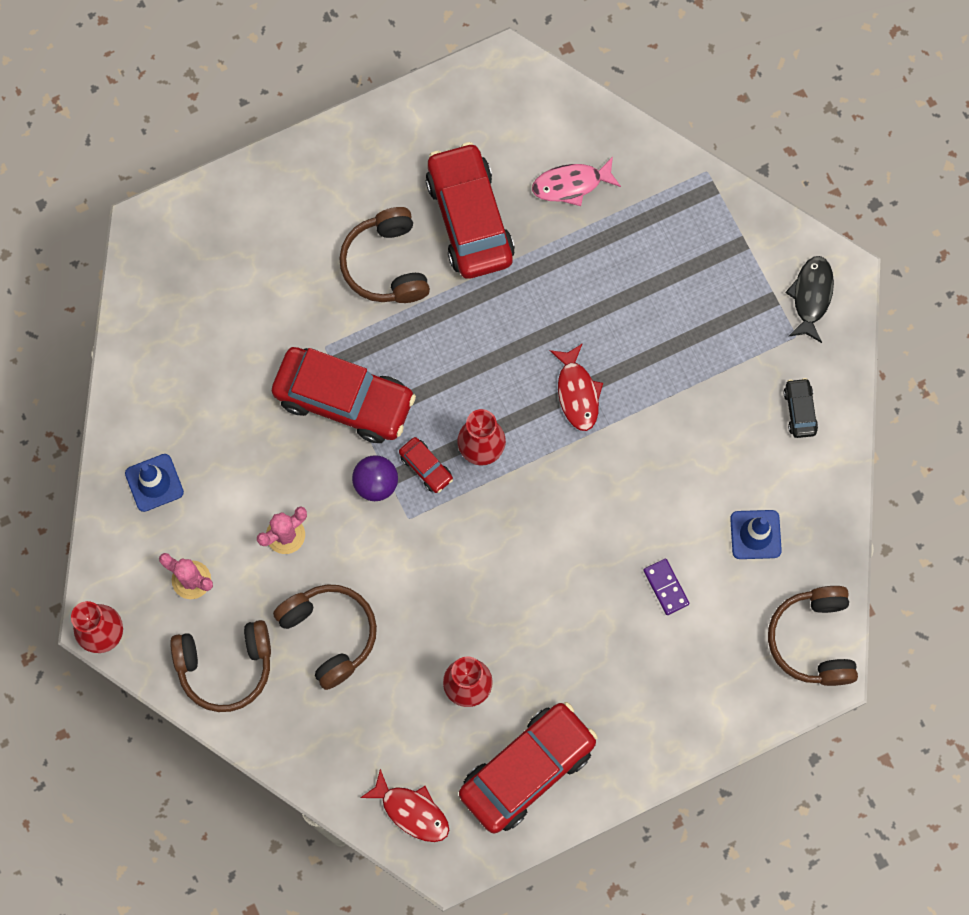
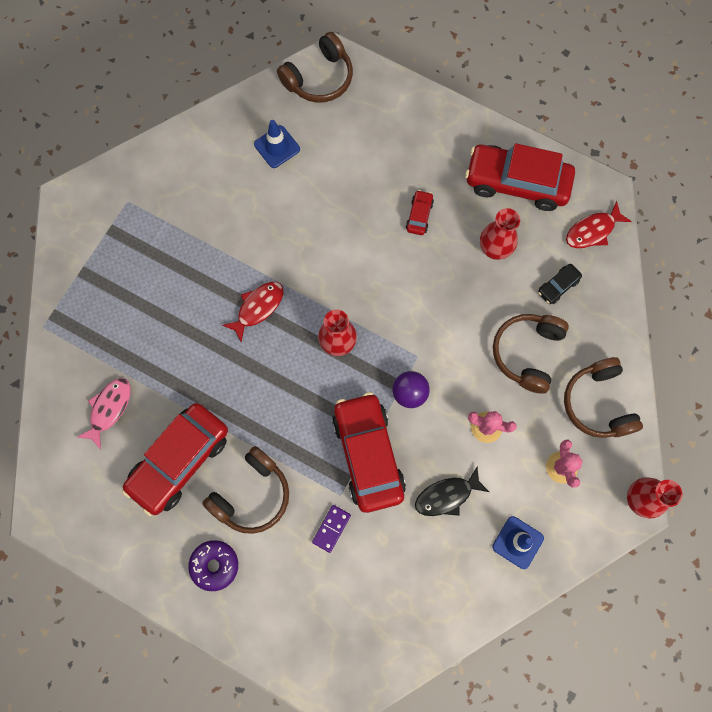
camera: 125 degrees left, 0 degrees up
(225, 667) = (598, 403): brown headphones -> brown headphones turned 150 degrees counterclockwise
(344, 189) = (214, 565): none -> purple donut
(411, 811) = (592, 231): red fish -> red fish turned 120 degrees counterclockwise
(426, 467) = (375, 369): red car -> red car (419, 215)
(571, 184) = (109, 409): pink fish -> pink fish turned 105 degrees counterclockwise
(666, 587) = (347, 176): purple domino -> purple domino (331, 528)
(799, 411) = (178, 169): black car -> black car (558, 286)
(811, 296) = (93, 208): black fish -> black fish (446, 496)

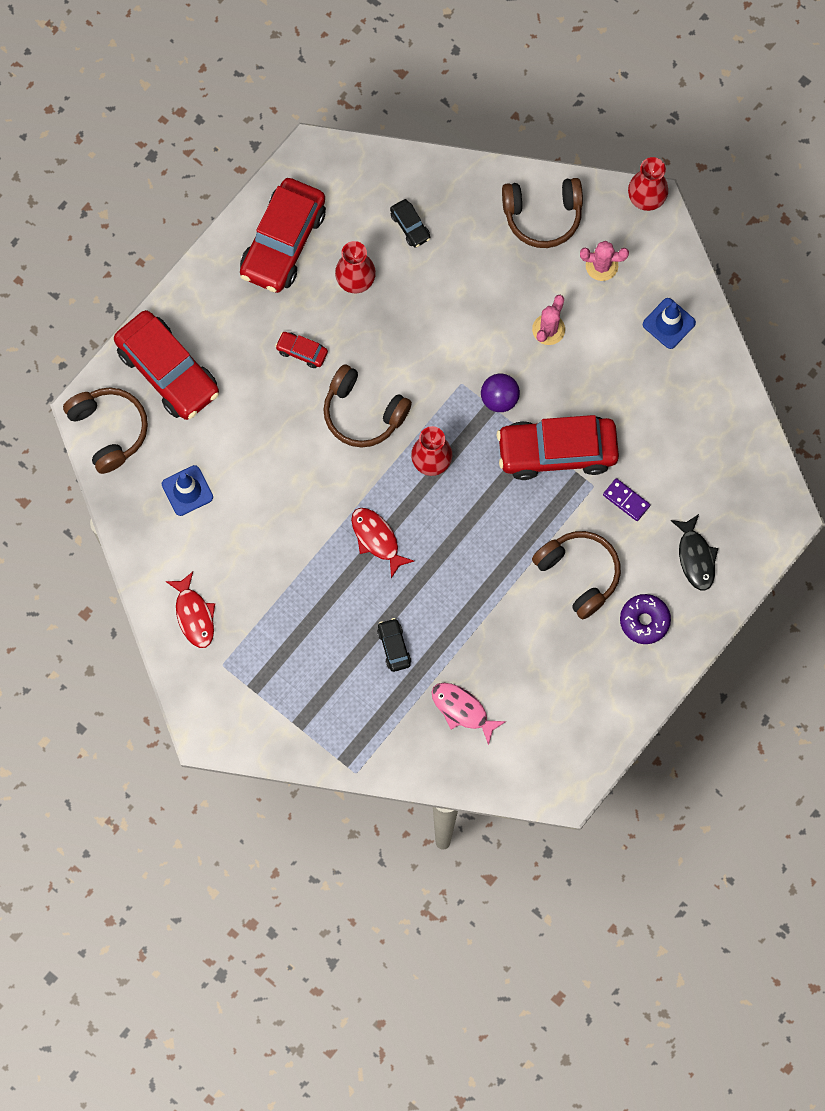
camera: 80 degrees left, 0 degrees up
(161, 339) = (394, 647): none -> black car
(179, 461) = (531, 642): red car -> red car (168, 371)
(446, 496) = (612, 382): black fish -> black fish (695, 557)
(527, 353) = (477, 273): brown headphones -> brown headphones (363, 413)
(592, 231) = (354, 177): red fish -> red fish (194, 615)

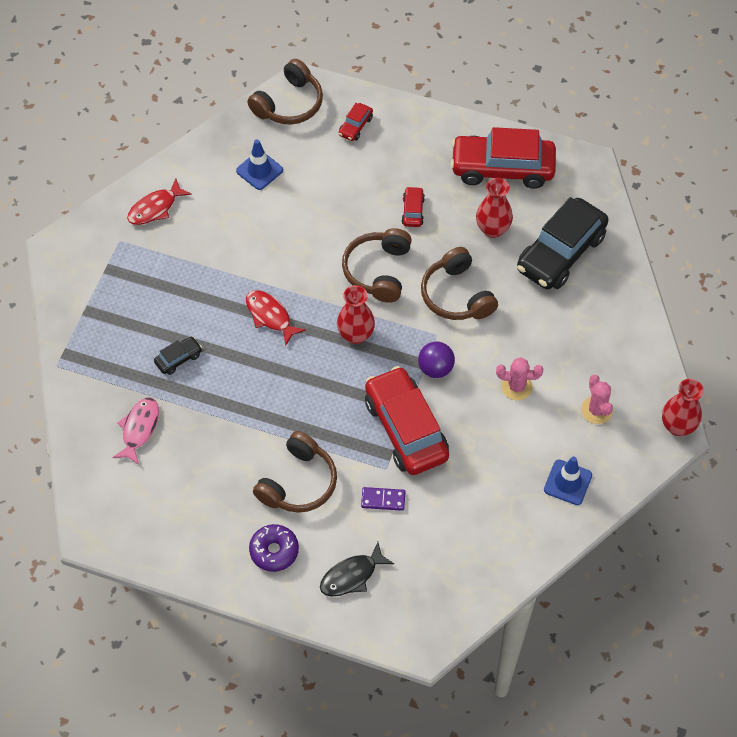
camera: 70 degrees right, 15 degrees down
(168, 371) = (355, 126): red car -> red car, size x0.43
(377, 539) = (270, 316): red fish -> red fish turned 75 degrees counterclockwise
(410, 226) = (561, 253): black car -> black car, size x2.31
(542, 216) = (620, 349): brown headphones -> brown headphones (456, 295)
(626, 500) = (383, 499): purple domino -> purple domino turned 75 degrees clockwise

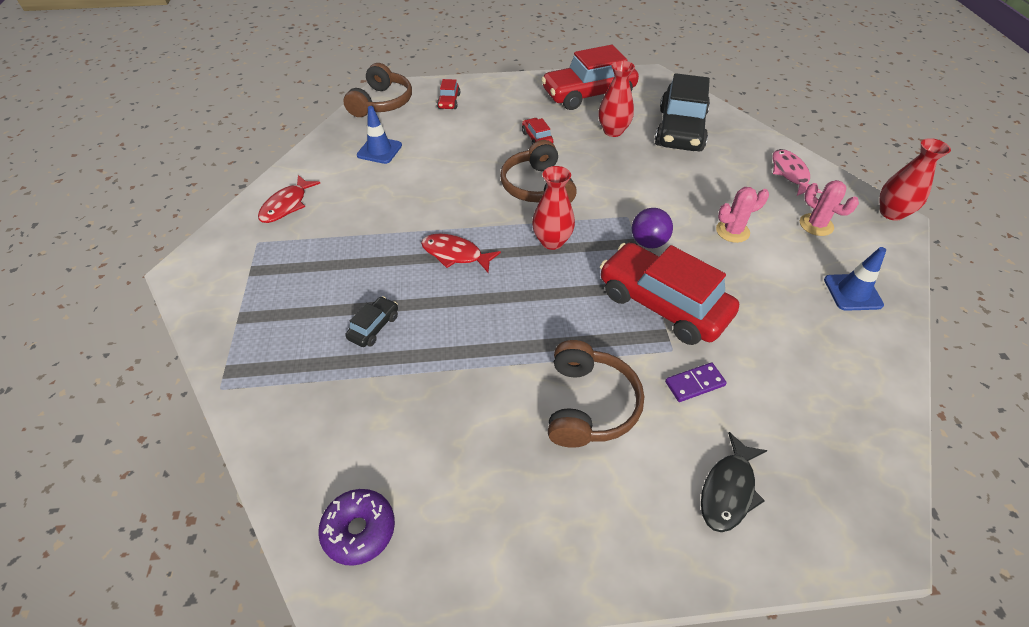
camera: 25 degrees left, 10 degrees down
(139, 429) = (359, 421): pink fish -> pink fish (790, 173)
(274, 551) = (614, 502): purple donut -> purple donut (359, 530)
(456, 295) = (621, 182): brown headphones -> none

